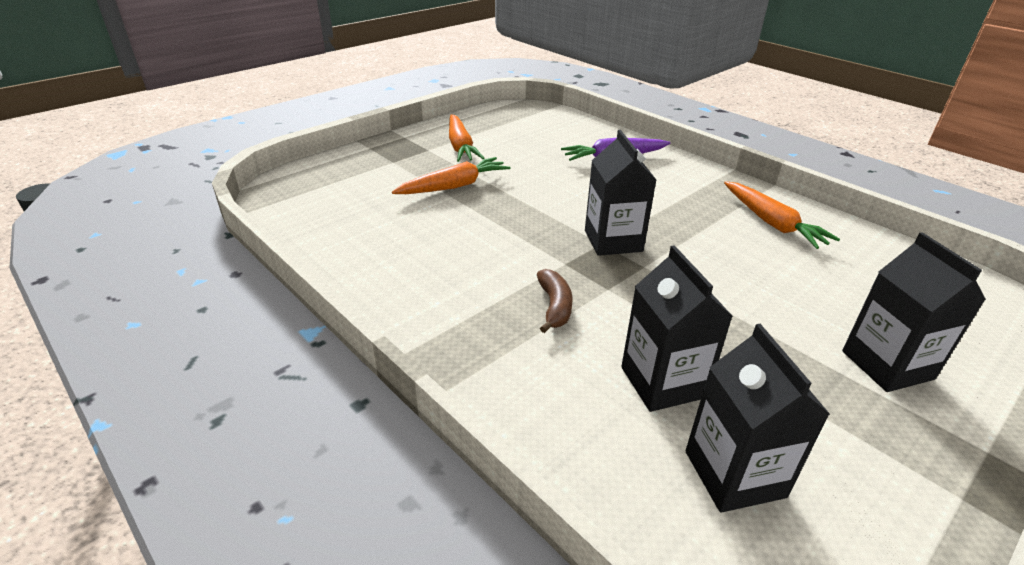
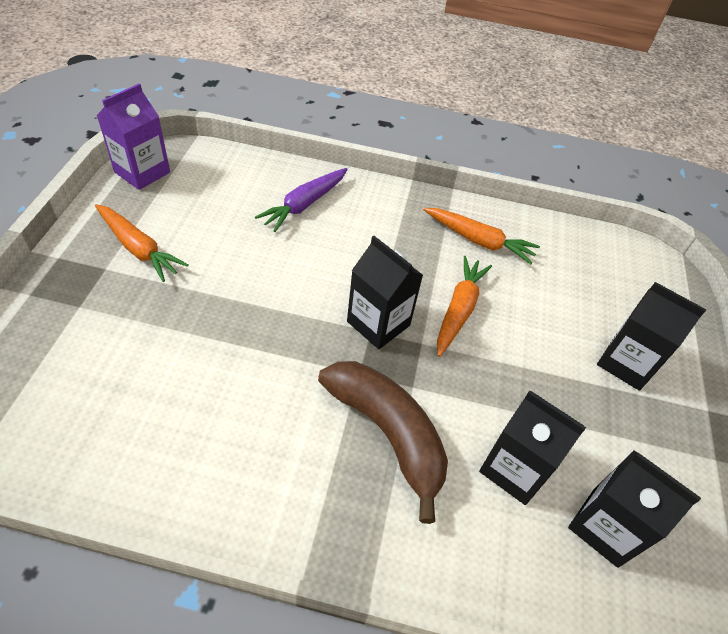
camera: 40 degrees left, 15 degrees up
(454, 186) = (180, 316): orange carrot -> orange carrot (459, 309)
(501, 112) = (142, 172): none -> purple carton
(554, 306) = (387, 433): brown banana -> brown banana, size x2.07

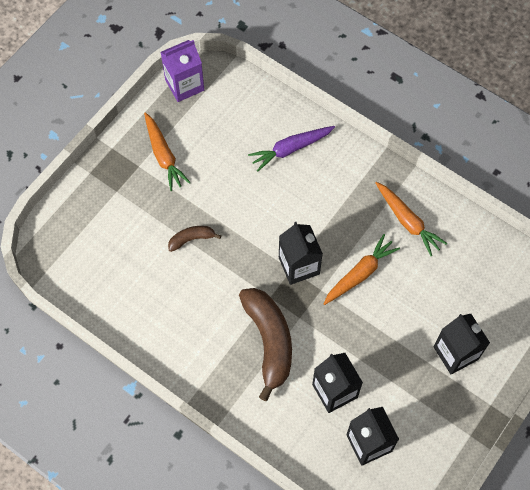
camera: 30 degrees right, 15 degrees up
(215, 335) = (191, 239): none -> brown banana

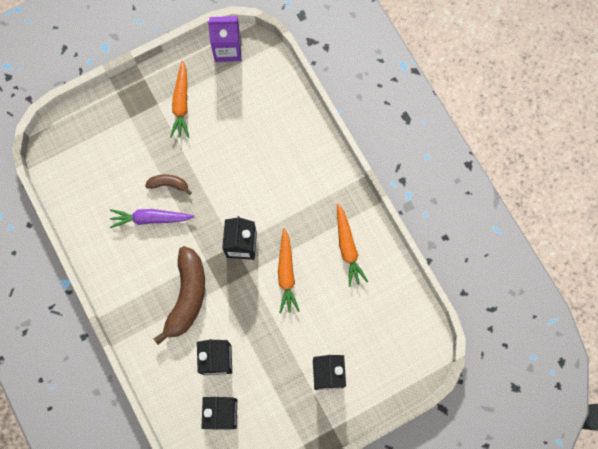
camera: 25 degrees right, 10 degrees up
(290, 149) = (285, 143): purple carrot -> purple carrot (150, 218)
(360, 273) = (286, 273): orange carrot -> orange carrot turned 105 degrees clockwise

